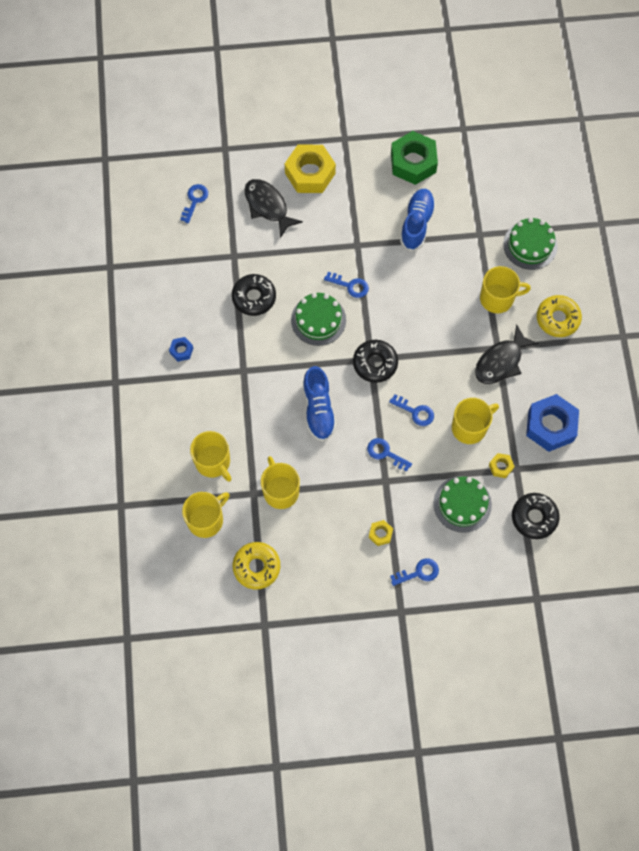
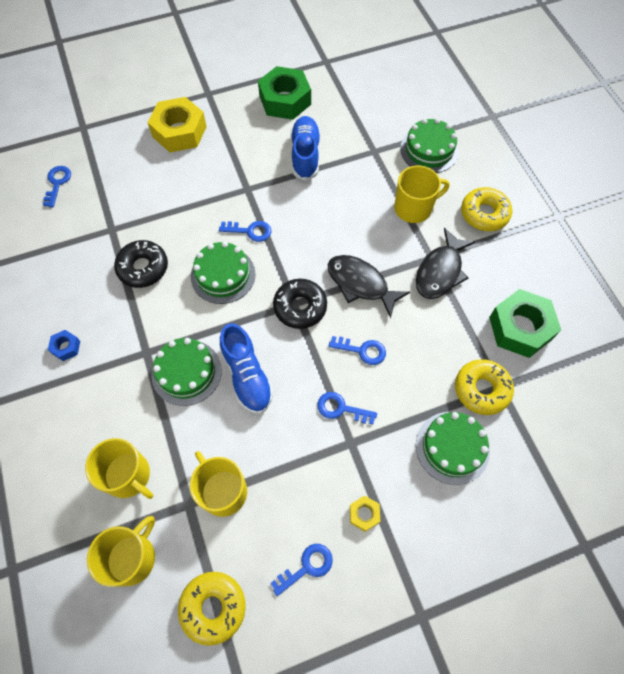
camera: 15 degrees left, 5 degrees down
(268, 206) = (140, 172): black fish -> black fish (360, 284)
(272, 394) = (186, 372): none -> green cake
(418, 572) = (427, 554): blue key -> blue key (307, 567)
(470, 427) = (430, 352): yellow mug -> none
(501, 467) = (481, 389): yellow nut -> yellow donut
(534, 517) = (542, 441): black donut -> none
(550, 426) = (520, 328): blue nut -> green nut

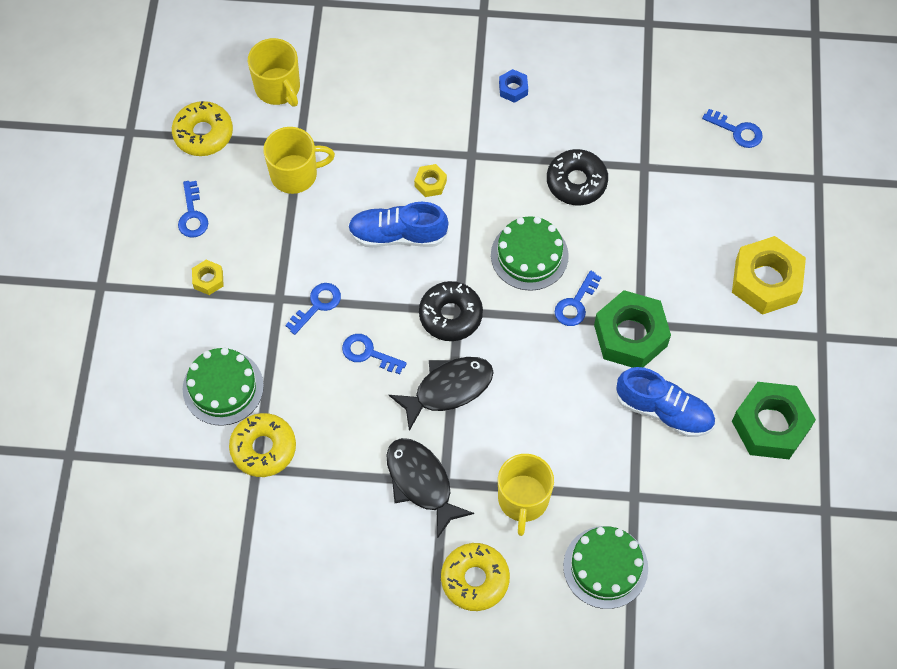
camera: 115 degrees right, 0 degrees up
(128, 476) = (352, 105): yellow mug -> none
(186, 372) = (430, 183): green cake -> yellow nut
(362, 350) = (368, 353): blue key -> blue key turned 75 degrees clockwise
(520, 328) = (308, 529): green nut -> green nut (630, 335)

